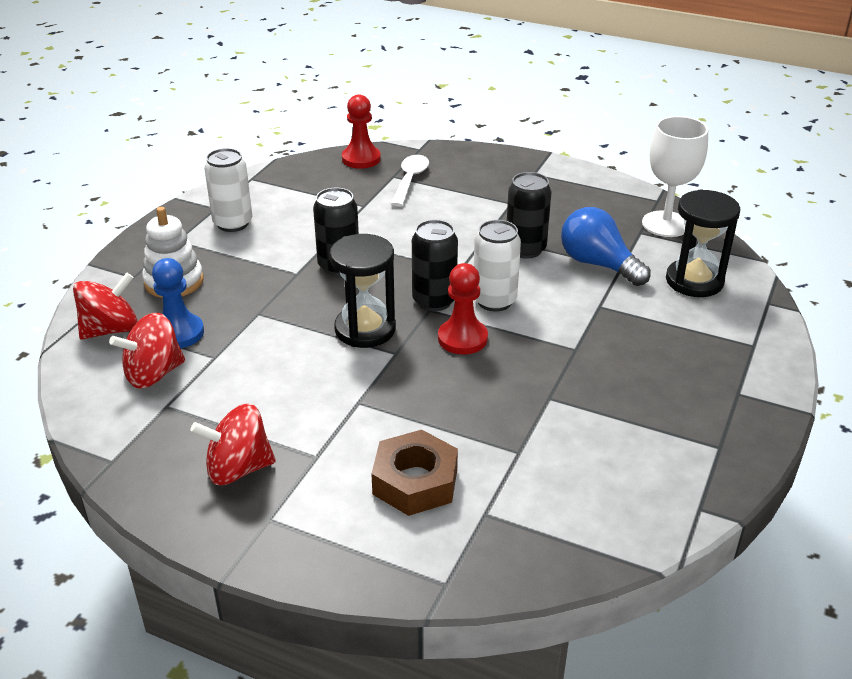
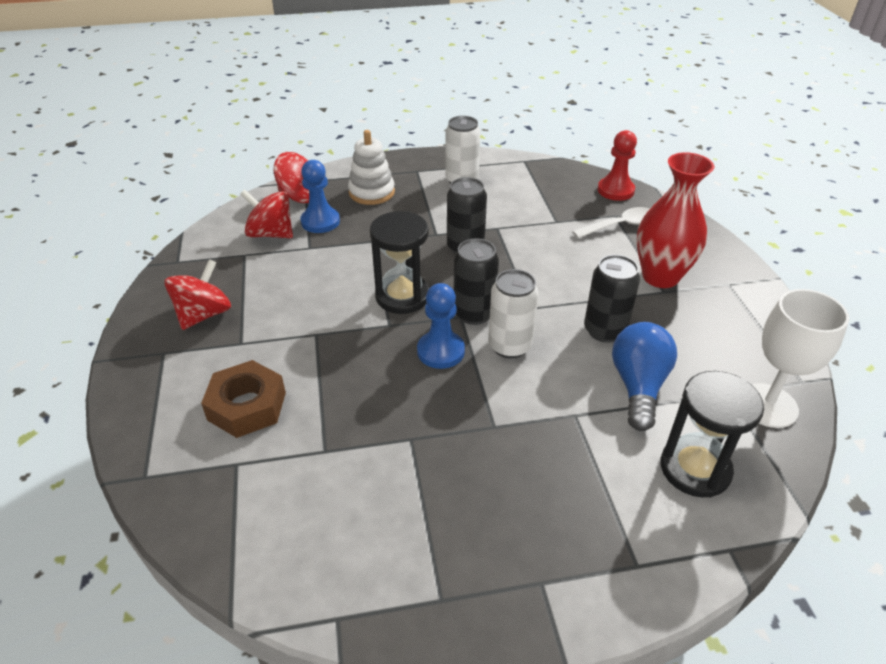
camera: 55 degrees right, 5 degrees up
(238, 468) = (204, 314): red spinning top -> red spinning top turned 75 degrees clockwise
(462, 338) = (440, 351): red pawn -> blue pawn
(493, 195) = (660, 277): none -> red vase

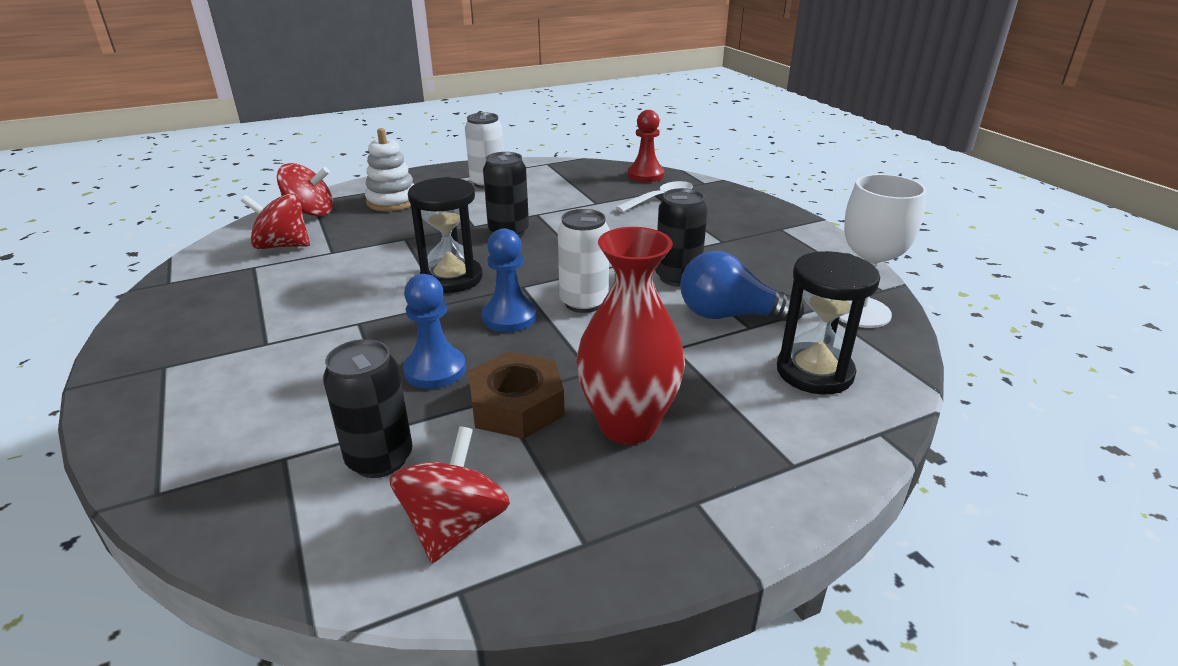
camera: 15 degrees left, 10 degrees down
(204, 314) = (212, 324): red spinning top -> red spinning top (454, 525)
(247, 406) = (286, 400): brown nut -> brown nut (517, 405)
(320, 222) = (339, 230): blue pawn -> blue pawn (435, 370)
(474, 313) = (536, 282): black can -> black can (380, 459)
(638, 386) = (729, 315): blue light bulb -> blue light bulb turned 75 degrees counterclockwise
(660, 277) = (714, 231): red vase -> red vase (627, 425)

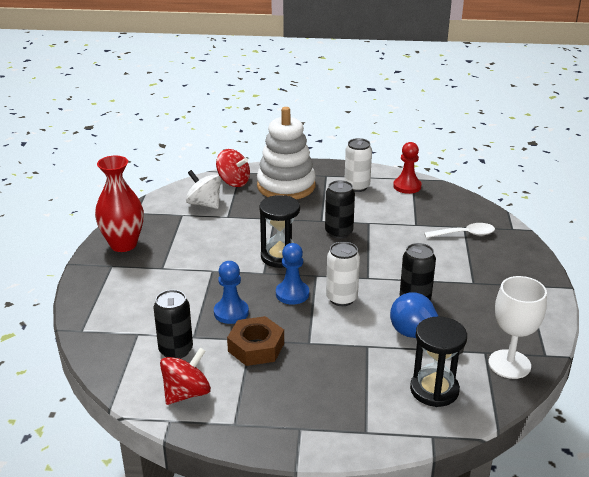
camera: 30 degrees right, 0 degrees up
(282, 246) = (204, 204): red spinning top -> white spinning top
(392, 201) = (286, 186): white stacking toy -> white stacking toy, size x1.68
(627, 425) = (301, 378): red vase -> red vase (123, 244)
(645, 175) = (474, 209): red pawn -> red pawn (407, 186)

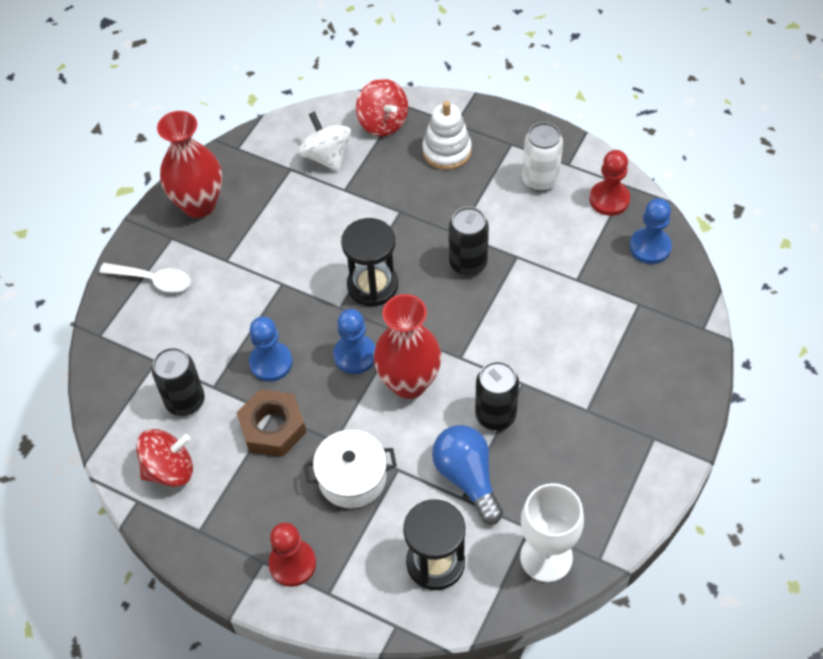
camera: 25 degrees right, 25 degrees up
(286, 186) = (447, 151): white stacking toy -> white stacking toy, size x0.60
(325, 422) = (292, 564): none -> red pawn
(336, 359) = (352, 478): none -> white pot
(341, 298) = (409, 382): white can -> red vase
(449, 201) = (650, 247): none -> blue pawn
(464, 234) = (630, 318): white spoon -> white spoon (153, 280)

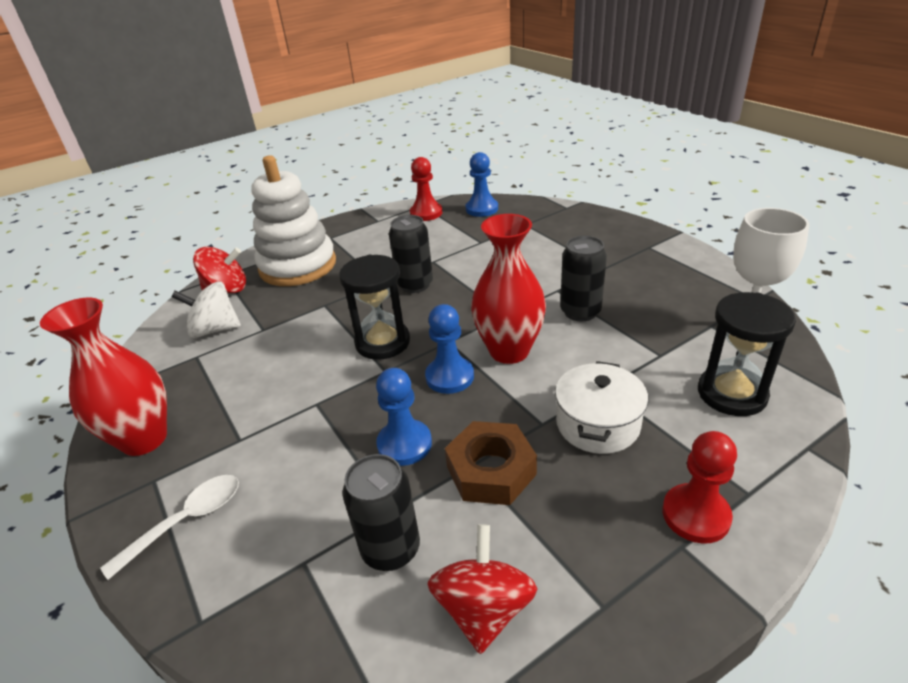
camera: 60 degrees left, 20 degrees down
(447, 151) = (298, 266): white stacking toy -> white stacking toy, size x1.68
(467, 478) = (639, 345): blue light bulb -> none
(540, 180) = (377, 234): white can -> none

